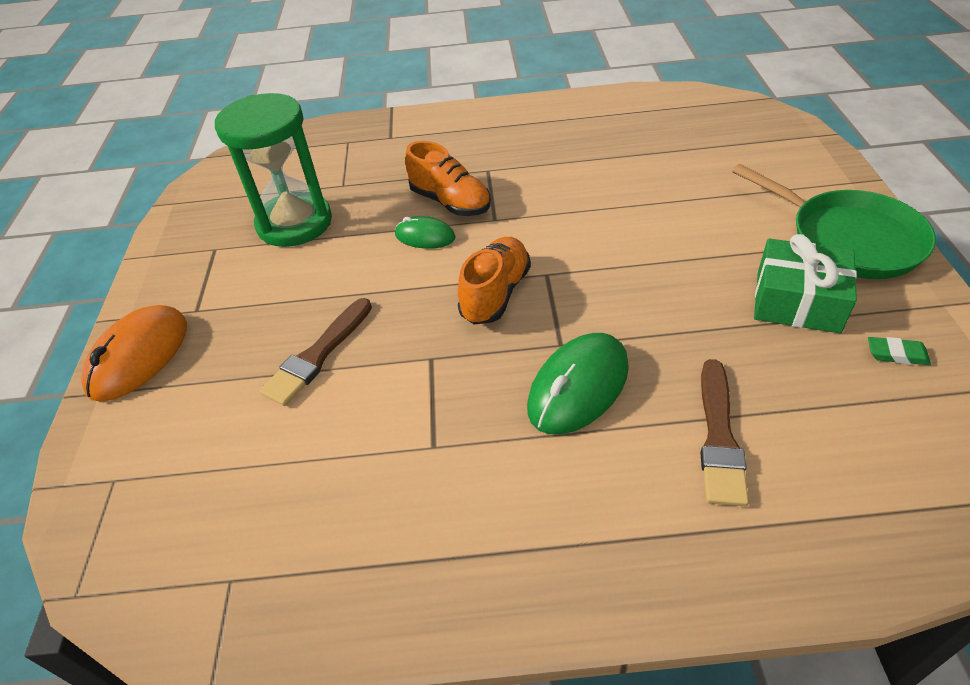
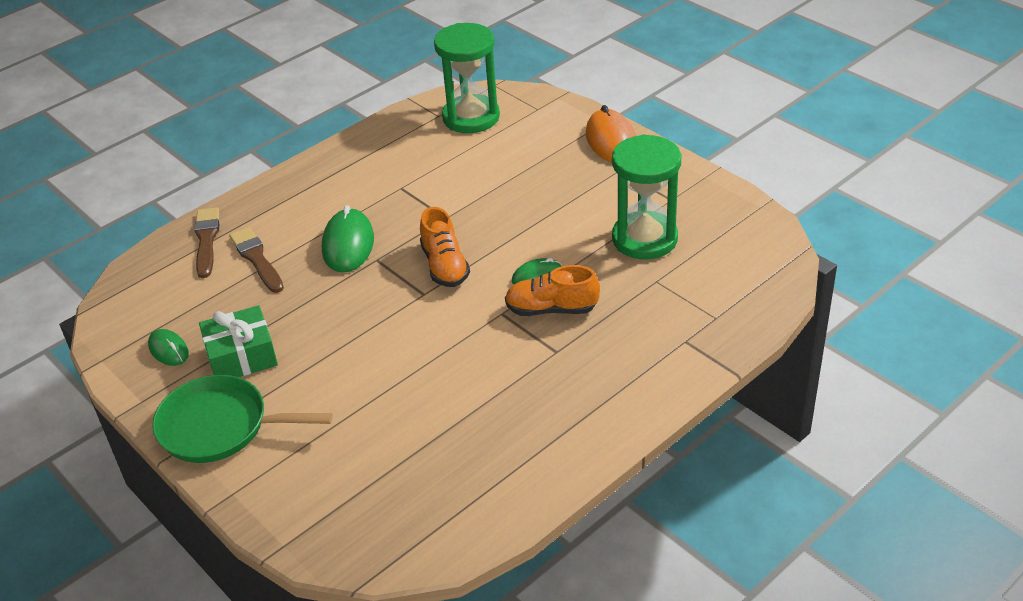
camera: 140 degrees right, 5 degrees down
(199, 533) = (471, 117): none -> green hourglass
(318, 355) = (512, 188): brown brush -> brown brush (206, 240)
(896, 354) = (168, 350): green eraser -> green mouse

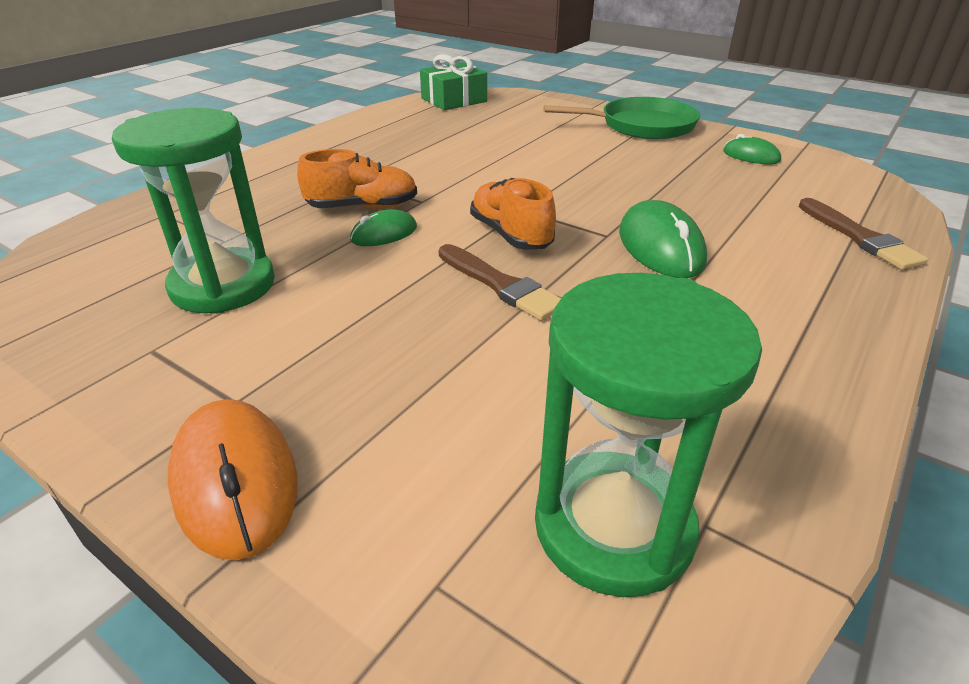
camera: 165 degrees right, 5 degrees down
(241, 356) = (674, 157): green gift -> green gift (454, 100)
(257, 259) = (763, 224): brown brush -> brown brush (500, 285)

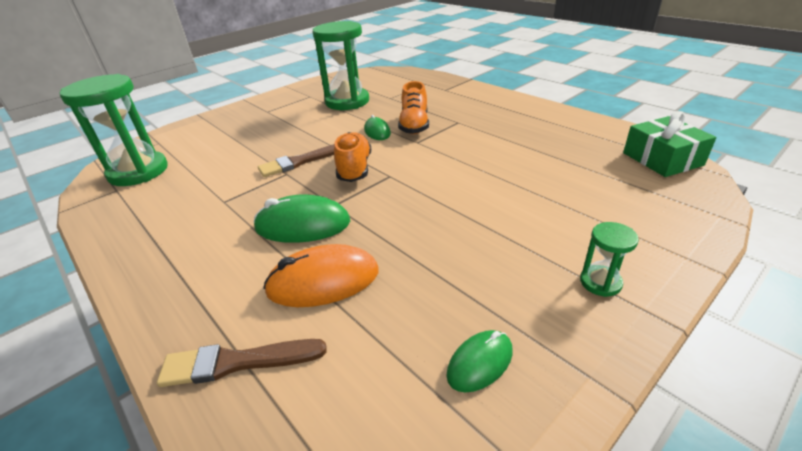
camera: 105 degrees right, 0 degrees up
(235, 481) = (229, 115): orange mouse -> orange mouse (323, 281)
(510, 235) = (354, 168): orange shoe -> orange shoe turned 75 degrees counterclockwise
(642, 126) = (600, 282): green pan -> green hourglass

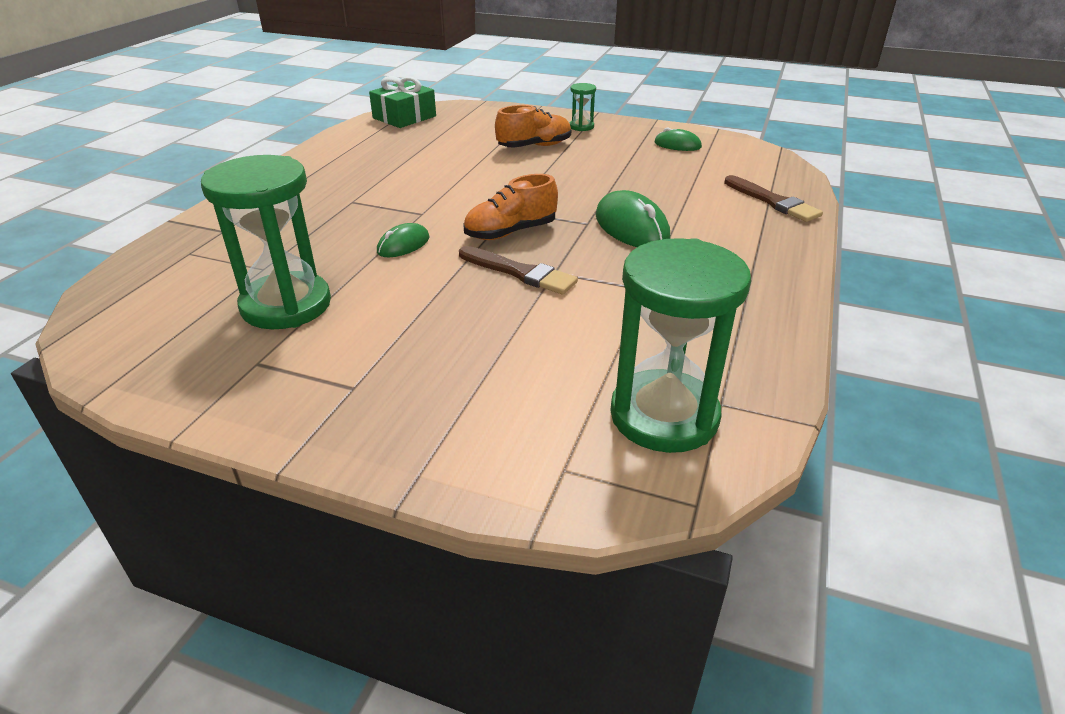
camera: 120 degrees left, 0 degrees up
(323, 281) = (680, 197): orange mouse -> none
(414, 125) = (372, 225): orange shoe -> orange shoe (534, 146)

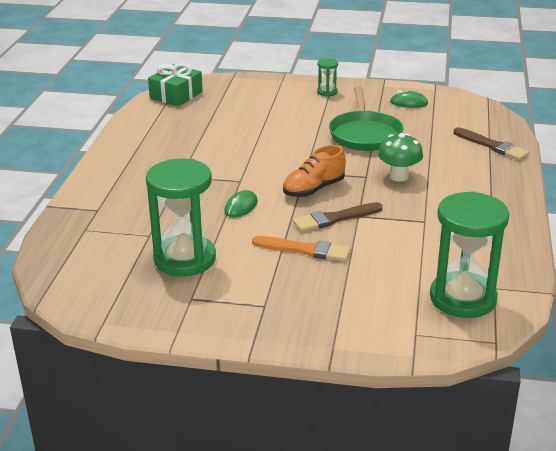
camera: 10 degrees left, 5 degrees down
(457, 311) = (305, 250): none -> orange brush
(520, 272) = (334, 218): brown brush -> brown brush turned 135 degrees clockwise
(534, 146) = (297, 114): orange shoe -> none
(607, 174) = (365, 134): none -> green pan
(631, 227) = (399, 176): green mouse -> green mushroom

